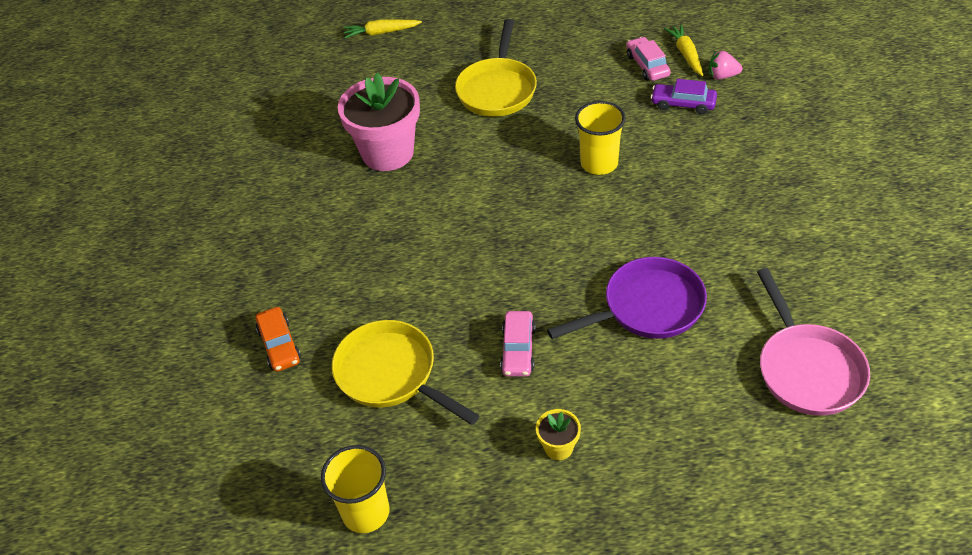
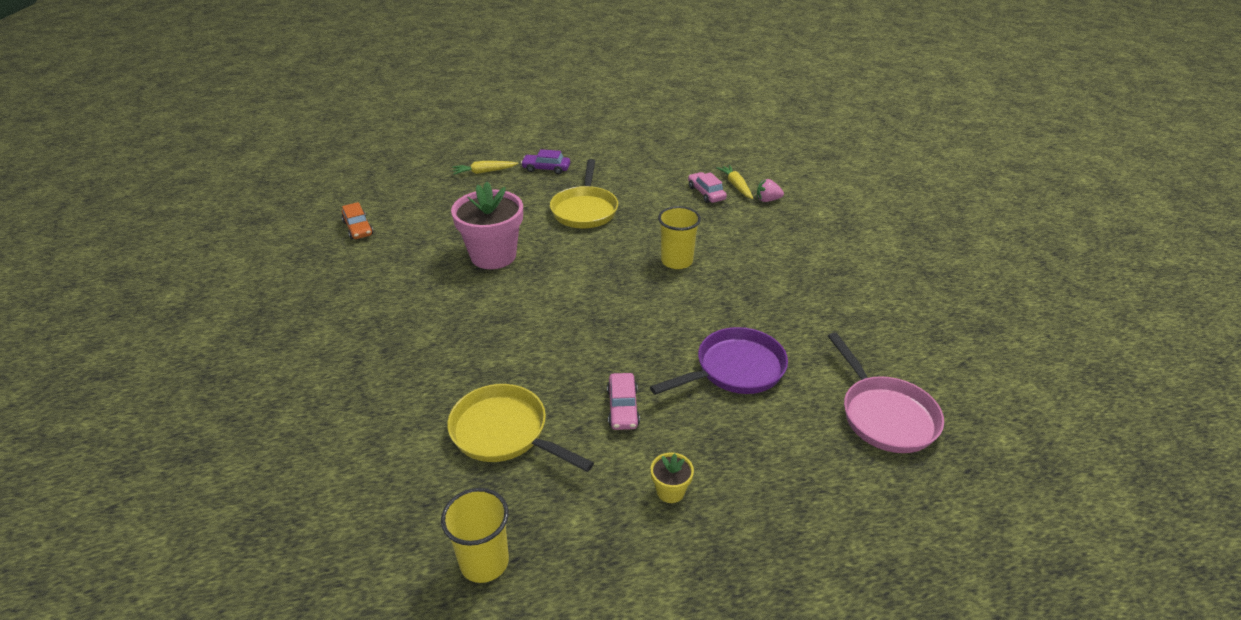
camera: 10 degrees left, 10 degrees down
(279, 345) = (395, 411): orange car -> orange car (358, 228)
(683, 104) = (739, 219): purple car -> purple car (546, 169)

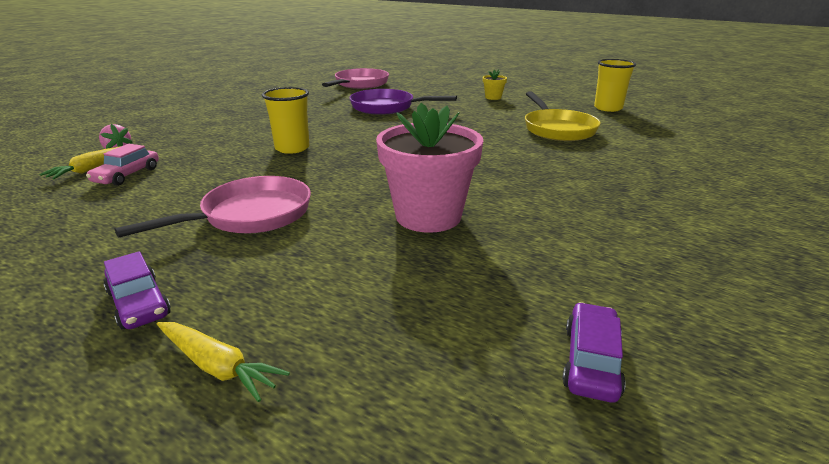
camera: 135 degrees left, 10 degrees down
(358, 228) = (591, 361): orange car -> purple car
(585, 210) = (250, 215): yellow pan -> pink pan
(623, 407) = (473, 116): pink car -> none

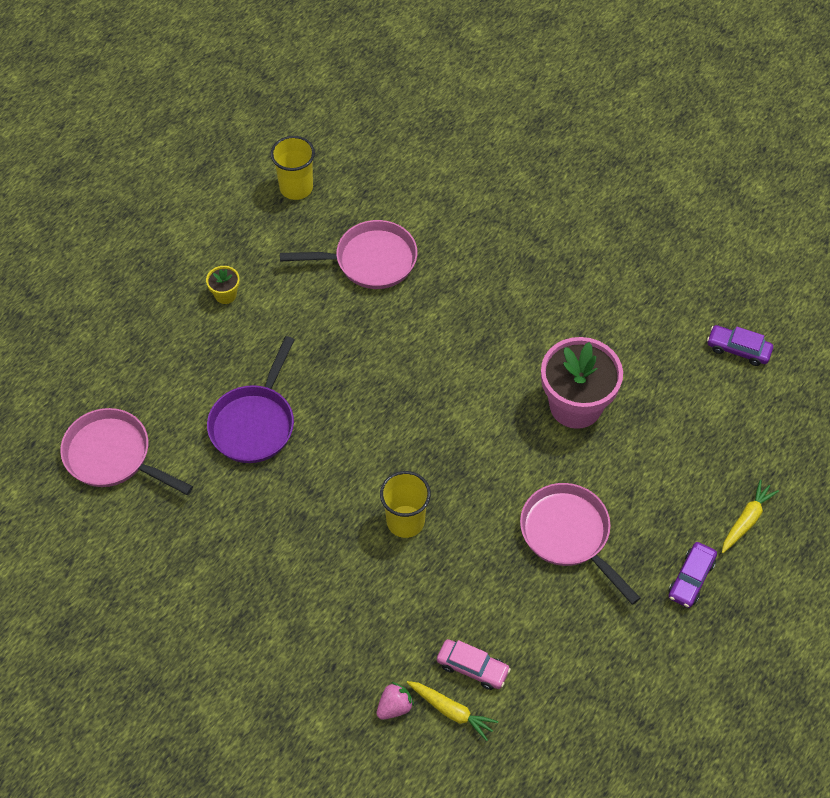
camera: 85 degrees left, 30 degrees up
(139, 303) = (691, 579): purple car -> purple car turned 150 degrees clockwise
(557, 129) = (370, 260): yellow pan -> pink pan

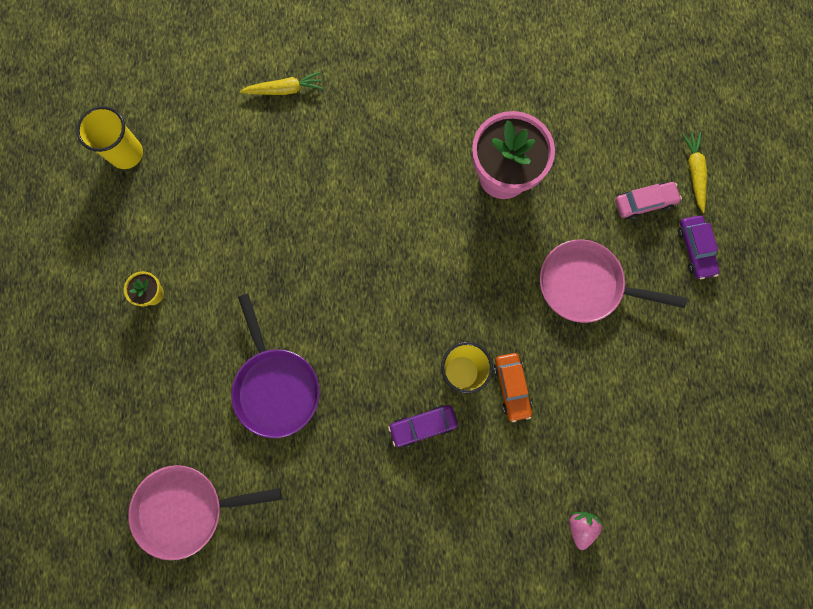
camera: 40 degrees left, 20 degrees up
(370, 260) = (244, 173): pink pan -> none
(435, 562) = (511, 387): none -> orange car
(451, 711) = (622, 494): yellow carrot -> yellow carrot (285, 90)
(472, 667) = (608, 447): pink car -> pink car (644, 203)
(738, 349) = (578, 38): purple car -> purple car (423, 425)

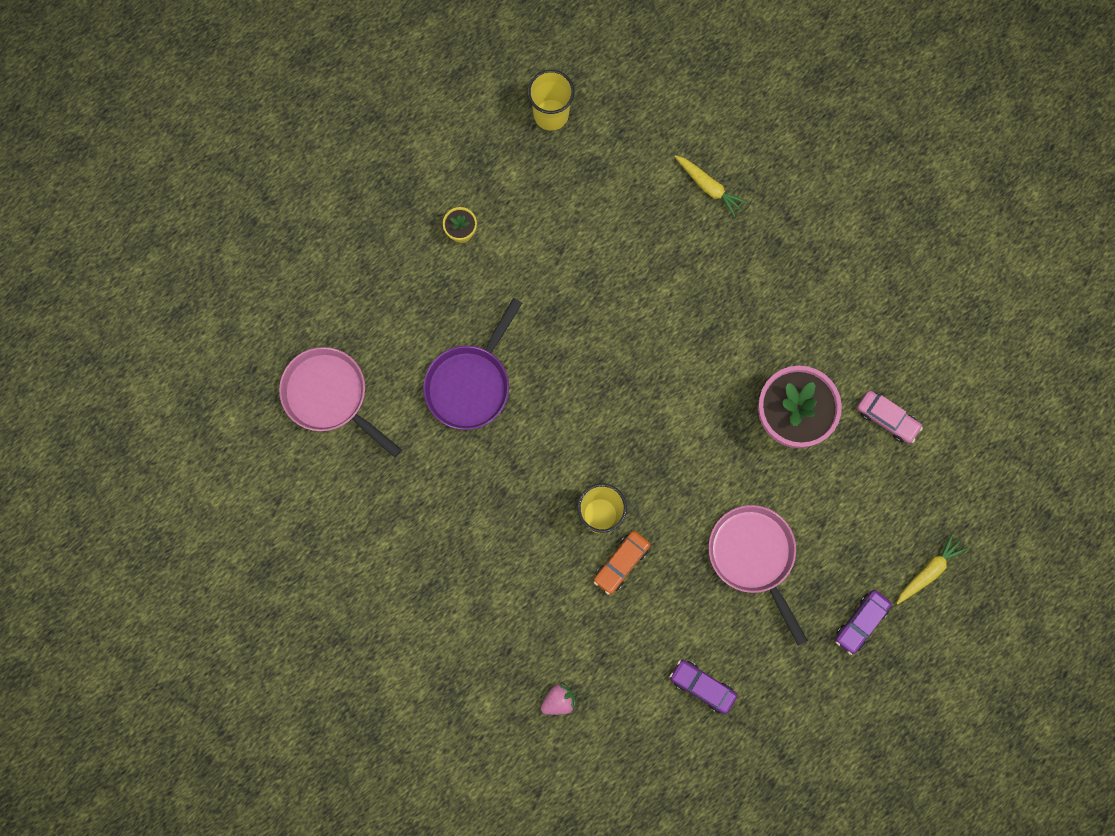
camera: 50 degrees right, 0 degrees up
(423, 425) = (534, 519): purple car -> purple car (702, 686)
(644, 203) = (865, 550): pink car -> pink car (887, 418)

